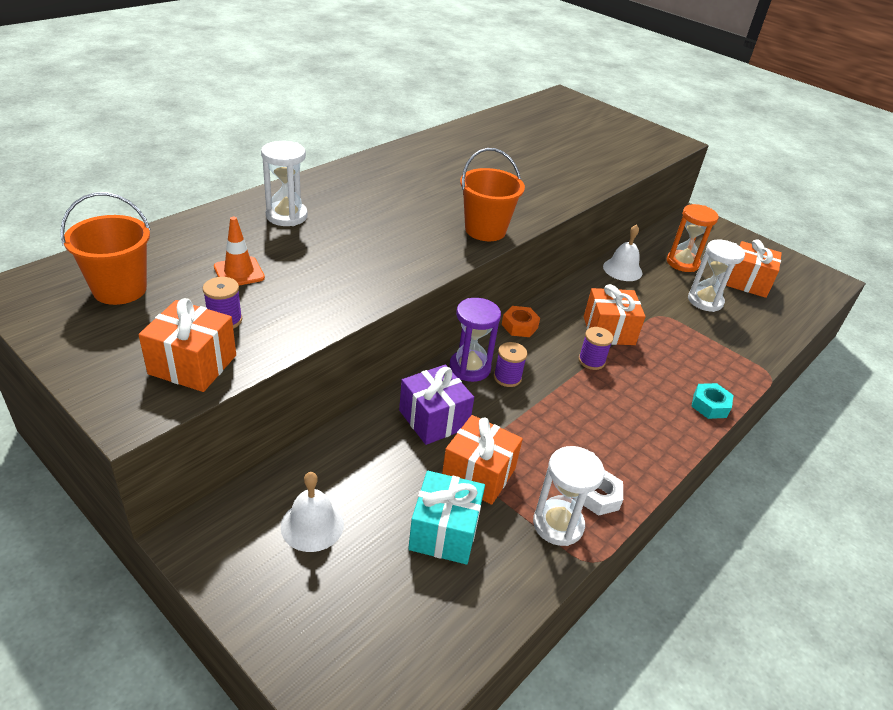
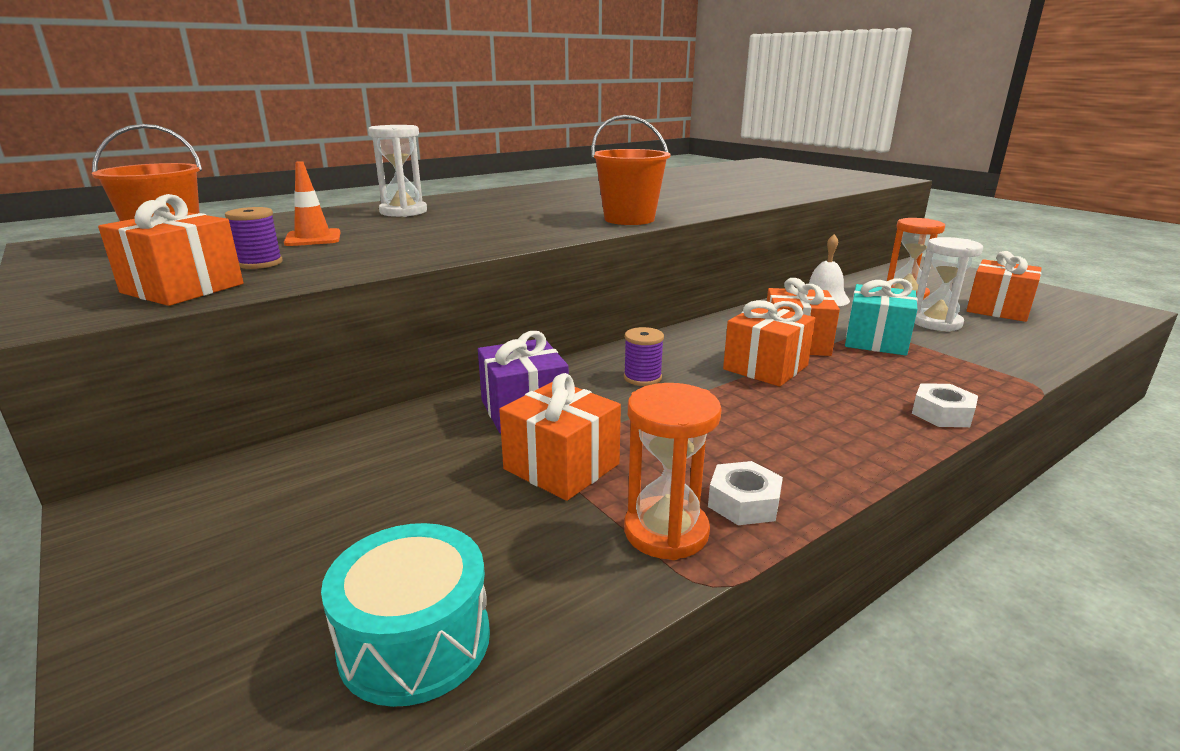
camera: 15 degrees right, 15 degrees down
(312, 525) = (288, 506): white bell -> none
(442, 617) = (415, 641): none -> turquoise drum
(444, 532) = (477, 528): turquoise gift -> turquoise gift (875, 340)
(469, 368) = (595, 368): purple hourglass -> none
(519, 326) = (675, 337): orange nut -> none
(558, 524) = (666, 531): white hourglass -> orange hourglass
(591, 361) = (765, 367): purple spool -> orange gift
(710, 405) = (942, 414): turquoise nut -> white nut

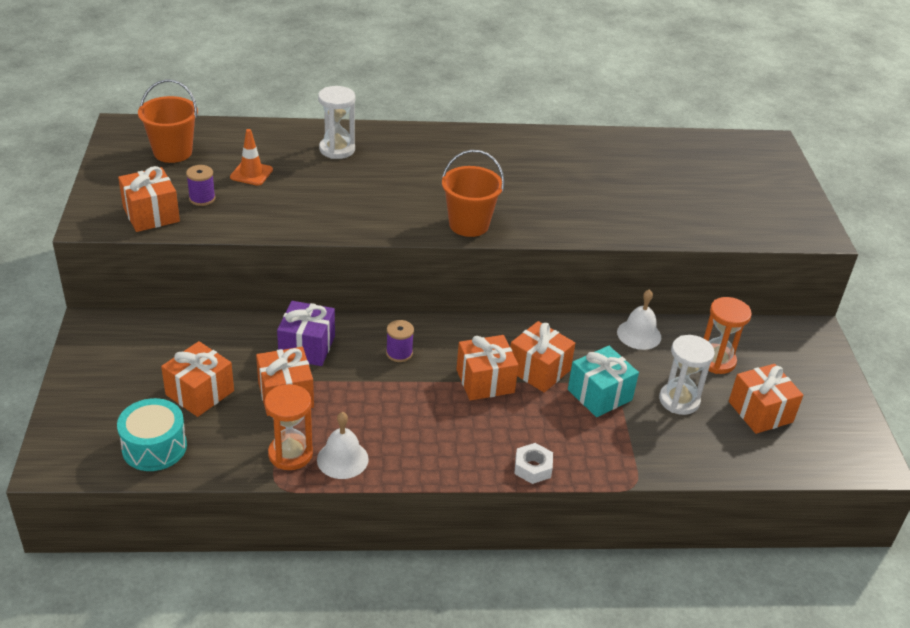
camera: 30 degrees right, 15 degrees up
(421, 519) = (200, 393): none -> orange gift
(743, 502) = (342, 459): white nut -> white bell

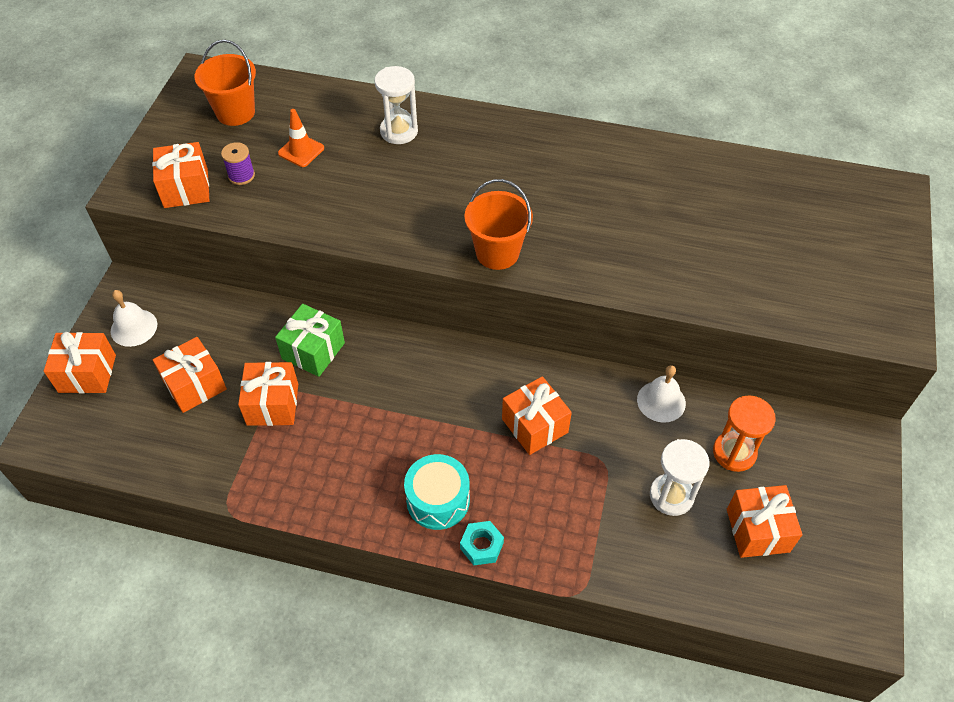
camera: 20 degrees right, 15 degrees up
(154, 447) = (133, 439): turquoise drum -> turquoise drum (438, 500)
(290, 454) = (252, 475): orange hourglass -> none
(307, 347) = (313, 351): purple gift -> green gift
(342, 459) = (298, 492): white bell -> white bell (134, 327)
(399, 353) = (400, 376): purple spool -> none
(485, 381) = (474, 428): orange gift -> orange gift (87, 373)
(533, 468) = (481, 546): white nut -> turquoise nut
(599, 395) = (587, 470): turquoise gift -> none

